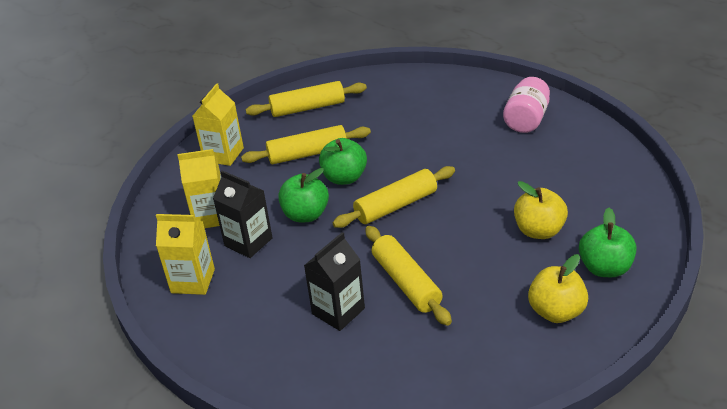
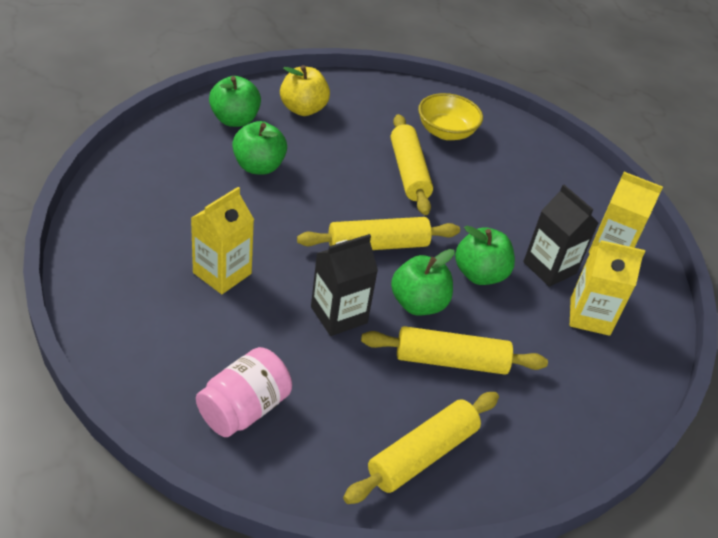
camera: 170 degrees left, 5 degrees up
(223, 154) = (567, 411): yellow carton -> yellow carton (222, 273)
(307, 108) = (422, 454): yellow rolling pin -> yellow rolling pin turned 45 degrees counterclockwise
(338, 311) = (478, 173): black carton -> black carton (339, 315)
(392, 351) = (446, 132): none -> yellow bowl
(526, 120) = (144, 292): pink jar -> pink jar (244, 409)
(539, 231) = (258, 166): yellow apple -> green apple

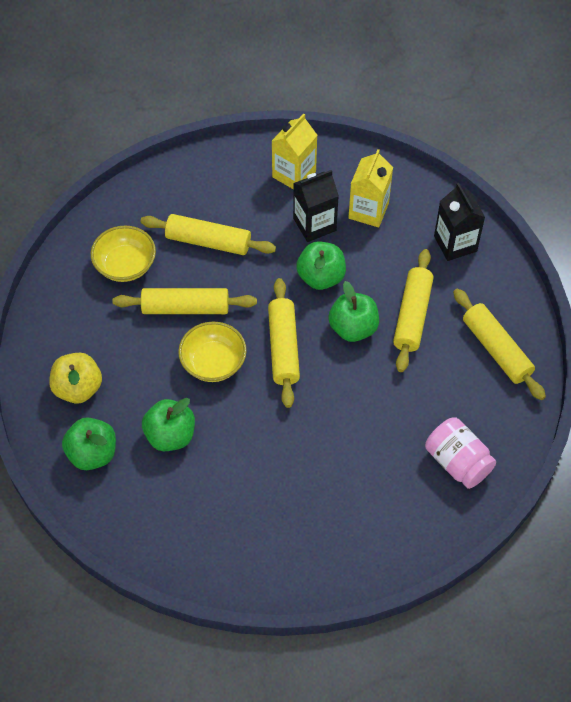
camera: 75 degrees left, 15 degrees up
(222, 273) = (315, 472): yellow carton -> none
(339, 315) = (364, 387): black carton -> black carton (455, 244)
(348, 193) = (213, 363): none -> yellow bowl
(494, 186) = (208, 241): none -> yellow rolling pin

